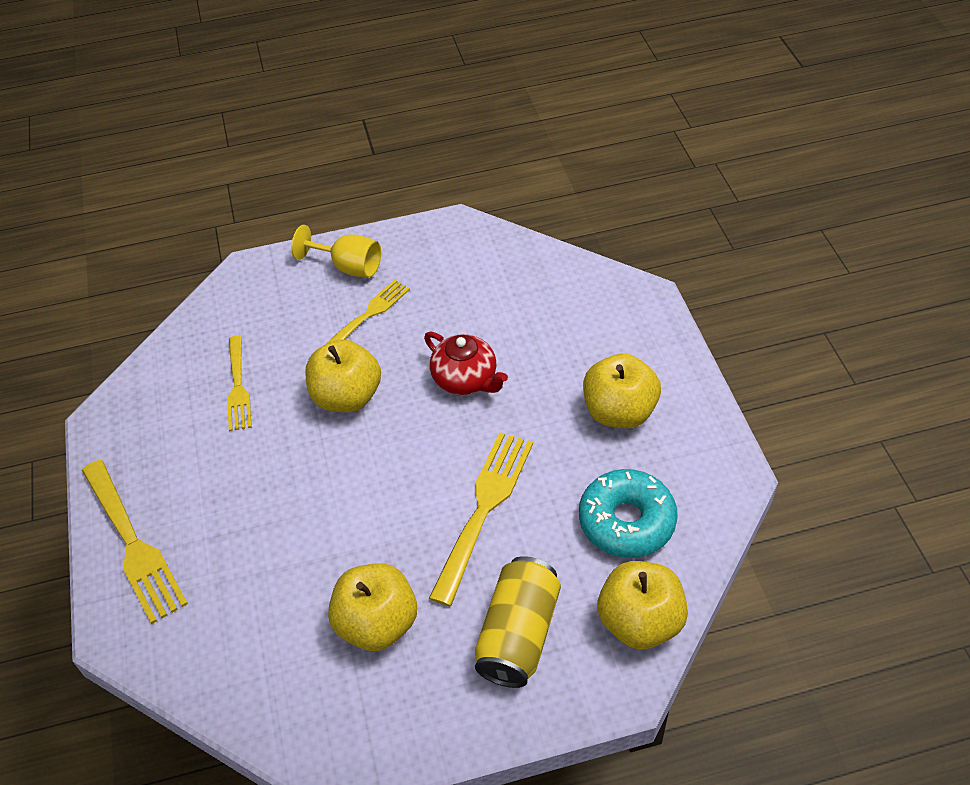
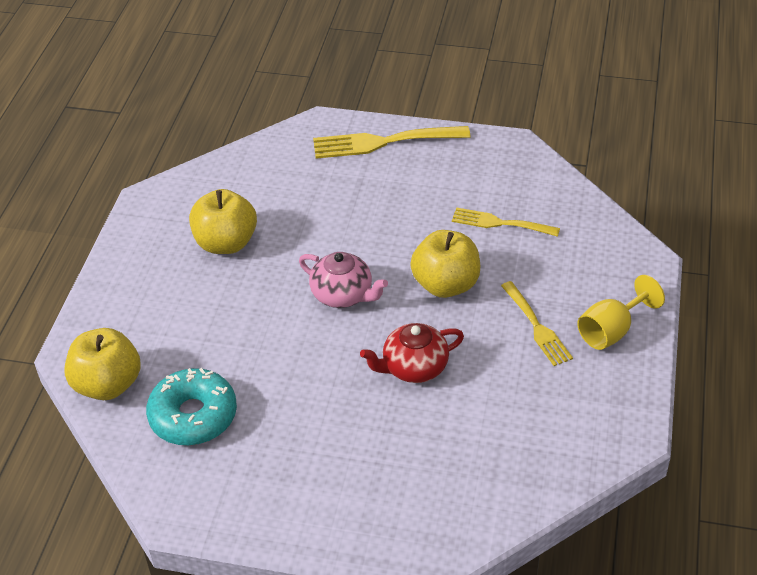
camera: 115 degrees right, 5 degrees down
(402, 473) = (343, 295): none -> pink teapot
(484, 508) = (274, 332): yellow fork -> none
(518, 634) = (157, 312): yellow can -> none
(619, 412) = (302, 462): yellow apple -> none

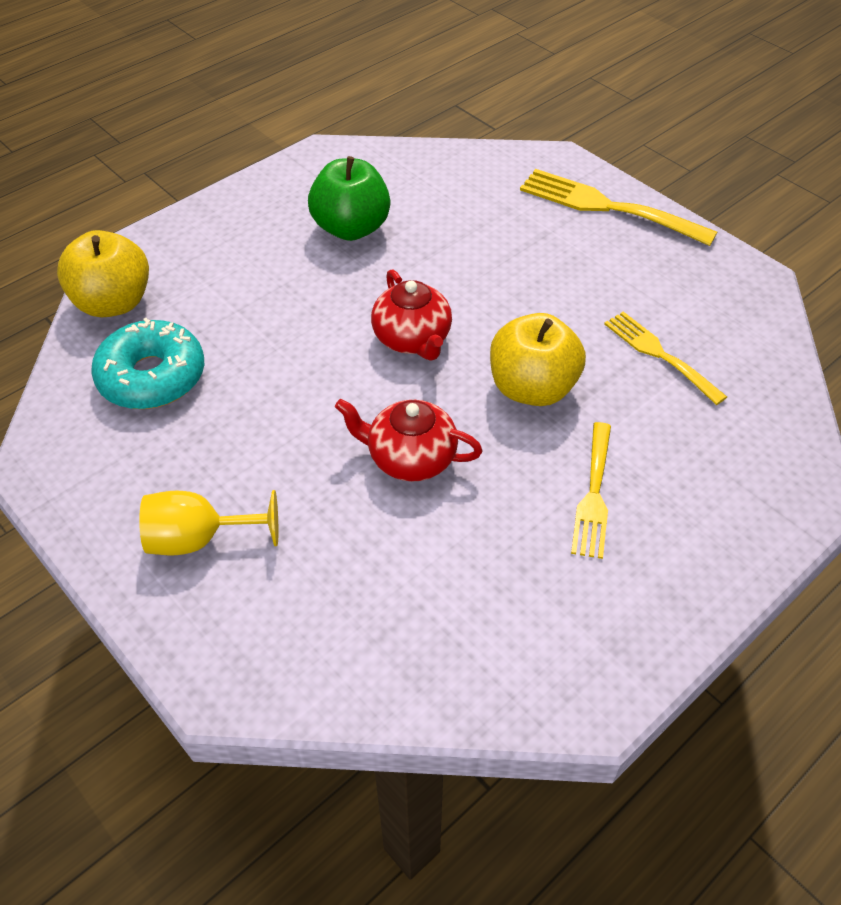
camera: 35 degrees right, 5 degrees up
(226, 243) = (351, 228): yellow apple -> green apple
(343, 295) = (412, 339): pink teapot -> red teapot
(611, 330) = (683, 554): yellow goblet -> yellow goblet (199, 539)

